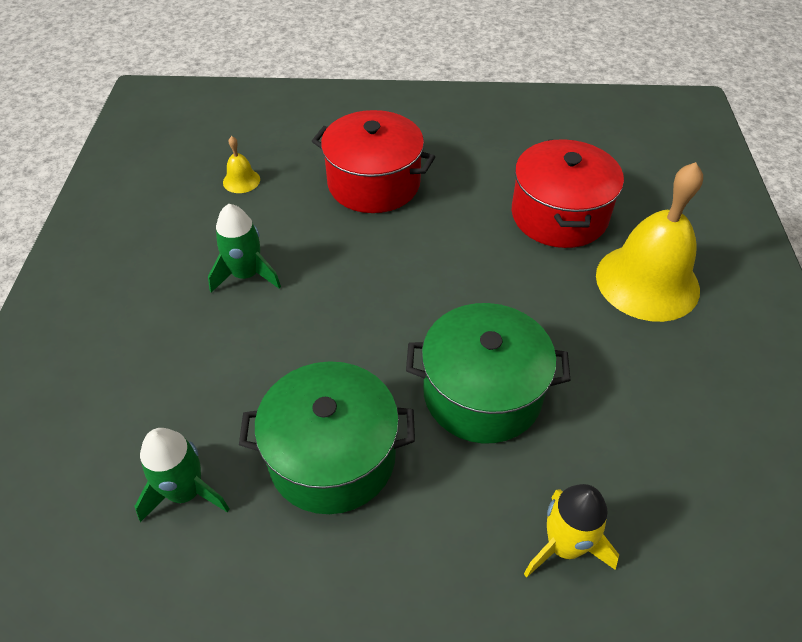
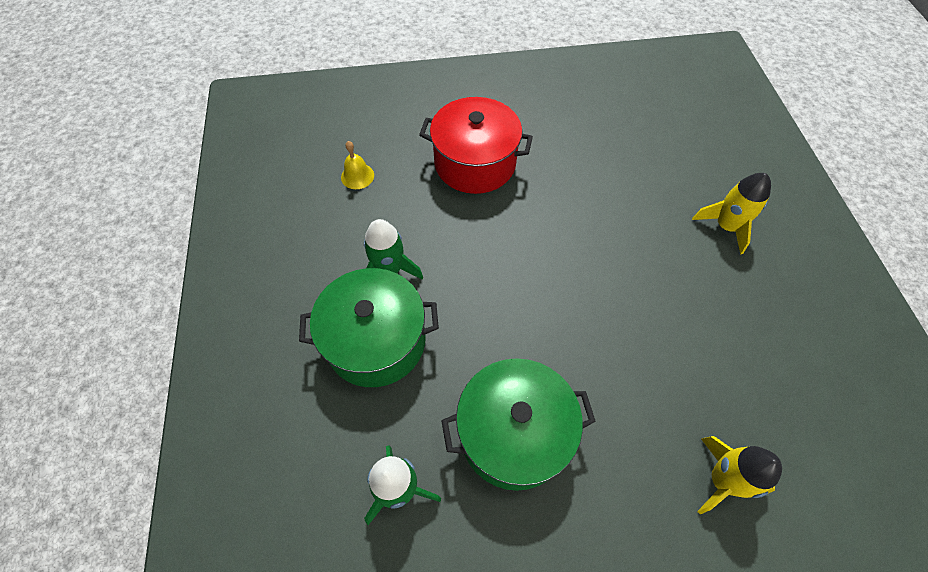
camera: 10 degrees left, 10 degrees up
(482, 393) = (621, 352): green pot -> green pot (376, 341)
(559, 215) = (639, 173): red pot -> none
(647, 282) = (726, 226): yellow bell -> yellow rocket

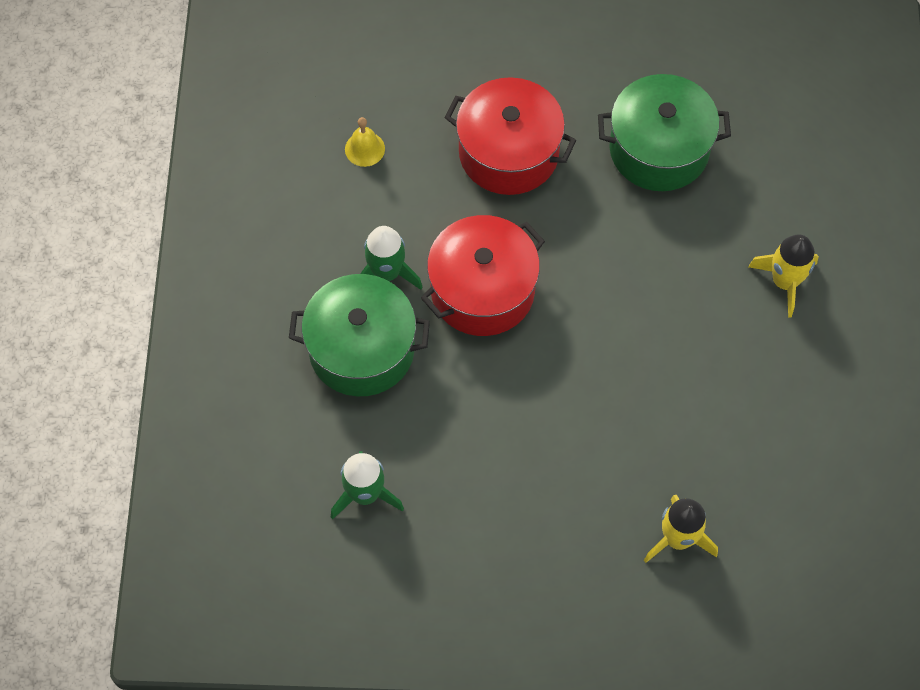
camera: 10 degrees right, 5 degrees up
(476, 272) = (482, 290): none -> red pot
(513, 433) = (485, 463): green pot -> green pot (659, 149)

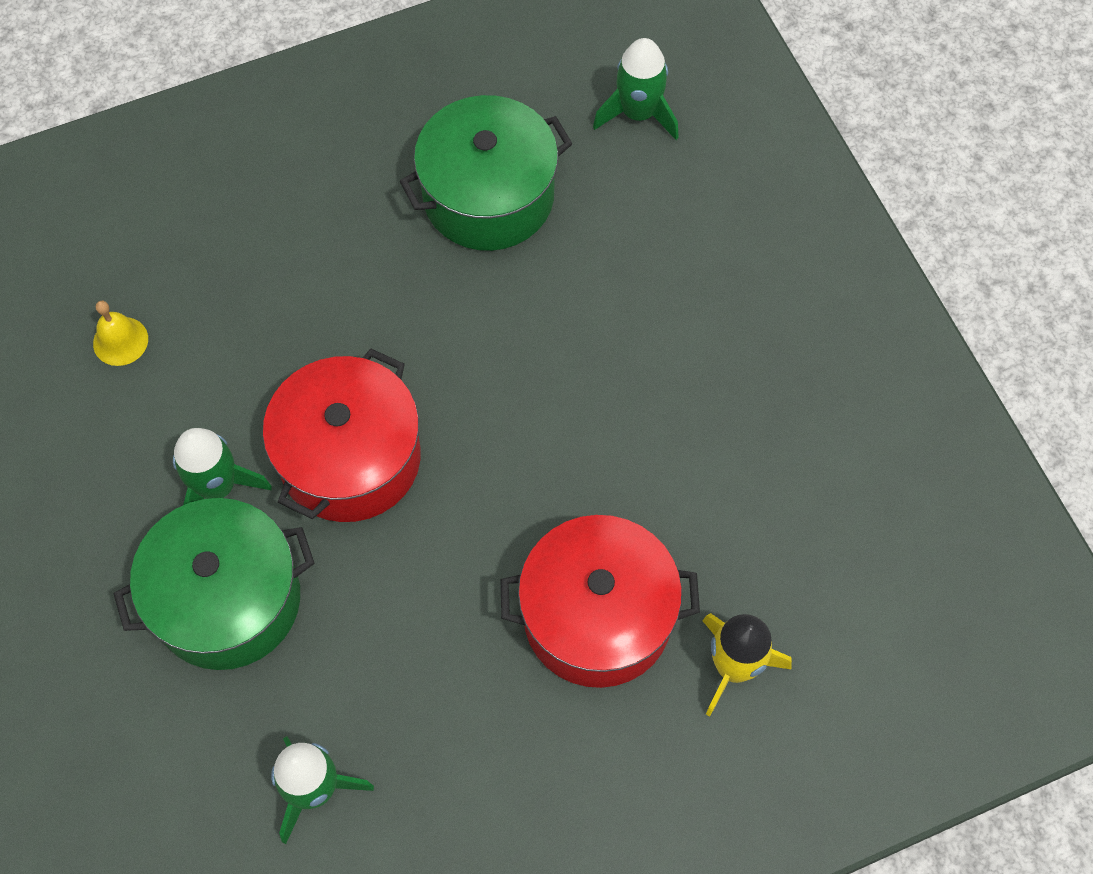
camera: 25 degrees left, 0 degrees up
(508, 152) = (306, 273): red pot -> red pot (597, 617)
(784, 281) = (711, 294): yellow rocket -> none
(795, 132) = (638, 113): none -> green rocket

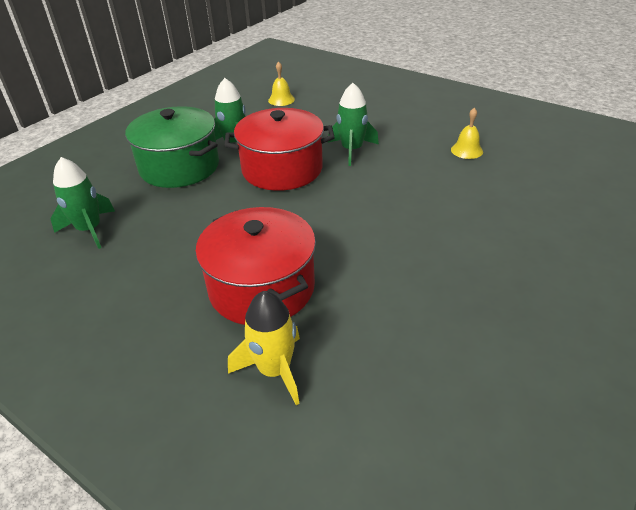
camera: 60 degrees right, 25 degrees down
(488, 196) = (466, 150): green pot -> yellow bell
(638, 113) = (583, 173): green rocket -> green rocket (352, 150)

